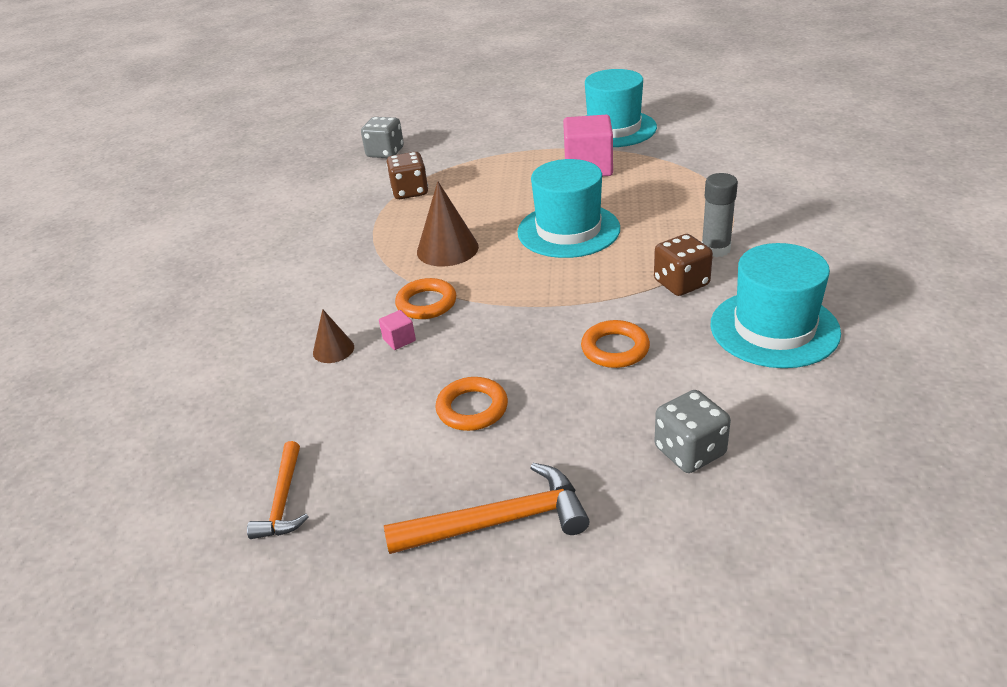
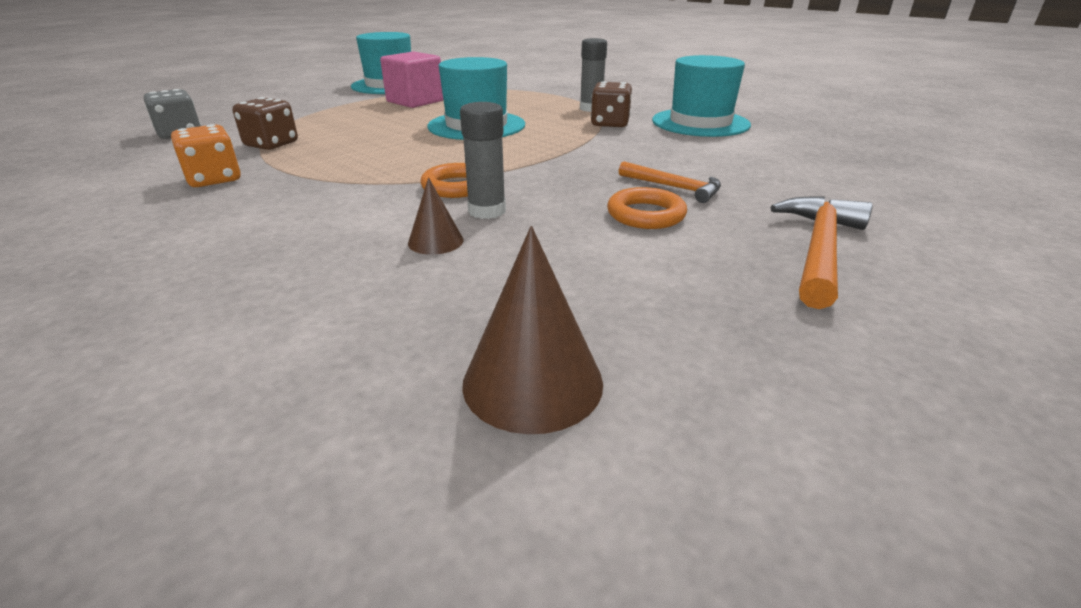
camera: 55 degrees left, 5 degrees down
(283, 500) = (661, 347): orange hammer -> orange hammer (674, 188)
(333, 220) = (214, 179): none -> orange dice
(399, 340) = (487, 211): pink cube -> grey glue stick
(447, 249) = (397, 158): brown cone -> brown cone (532, 382)
(615, 349) = (650, 156): orange ring -> none
(690, 451) = (800, 173): grey dice -> none

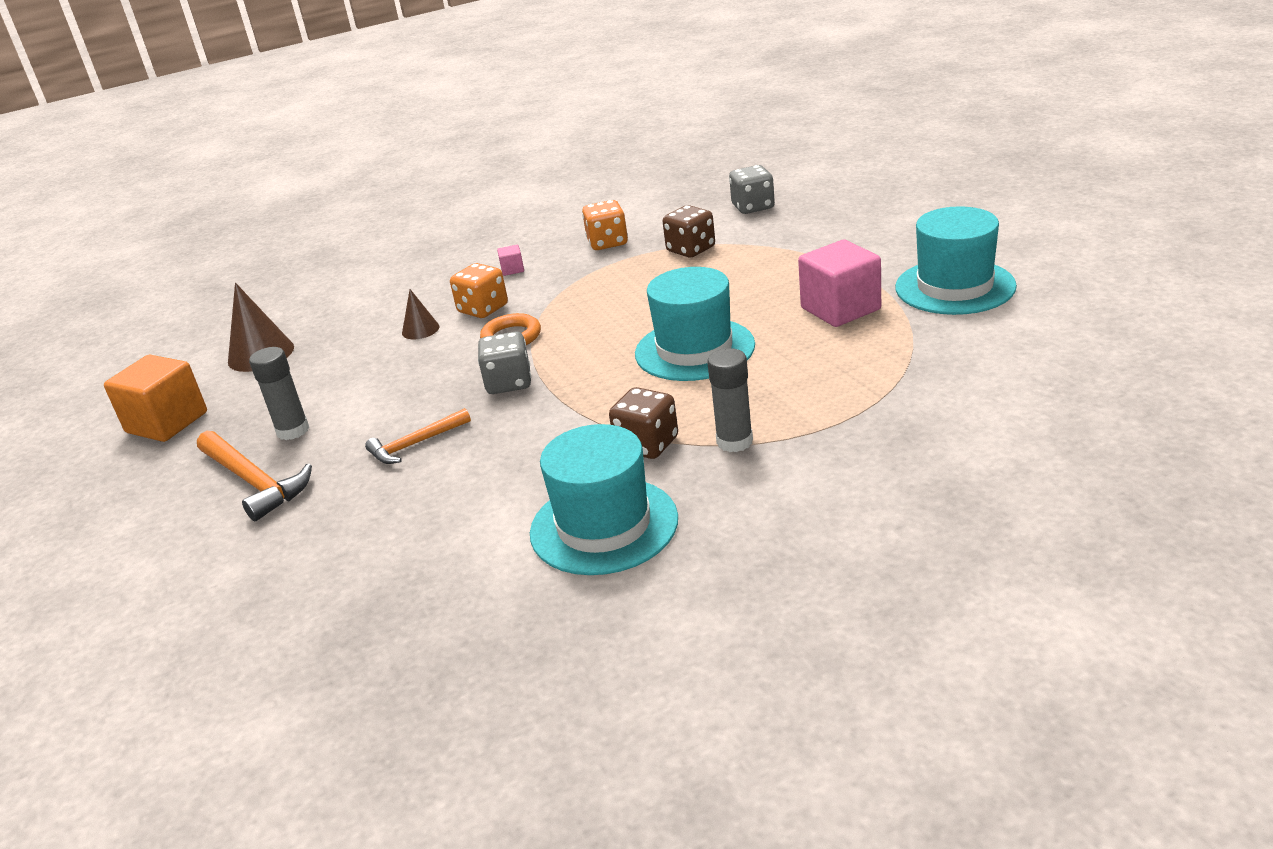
camera: 115 degrees right, 0 degrees up
(259, 219) = (512, 270): none -> pink cube
(381, 214) = (483, 309): none -> orange dice
(487, 211) = (451, 349): grey glue stick -> grey glue stick (293, 430)
(550, 172) = (509, 383): none -> grey dice
(645, 215) = (380, 417): orange ring -> none
(813, 402) = (167, 422): none -> orange cube

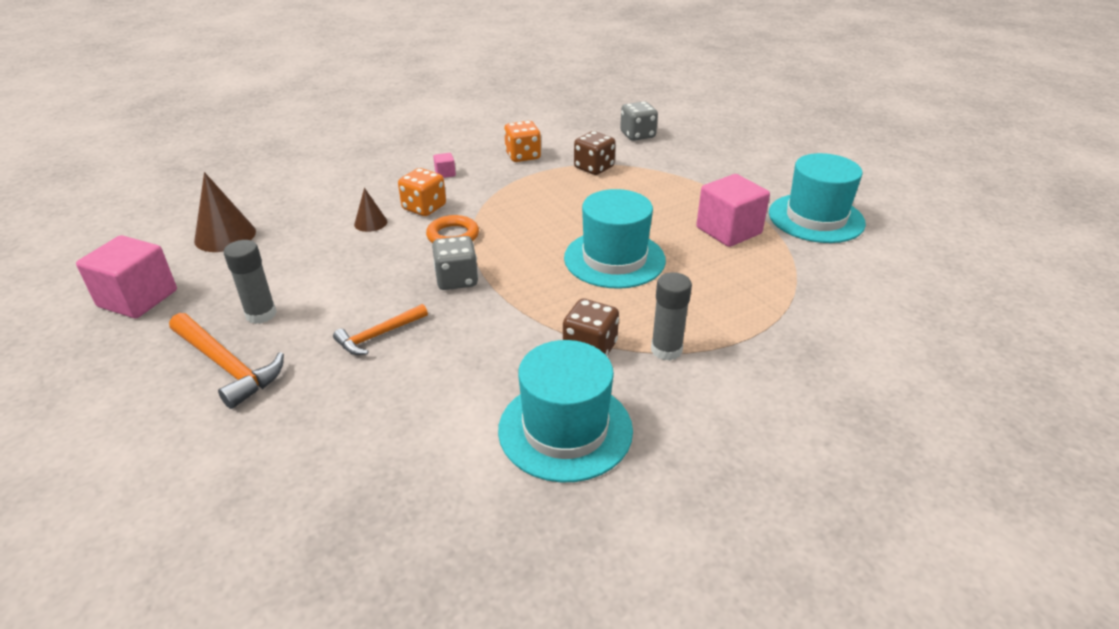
camera: 10 degrees left, 5 degrees up
(167, 422) = (138, 298): orange cube -> pink cube

